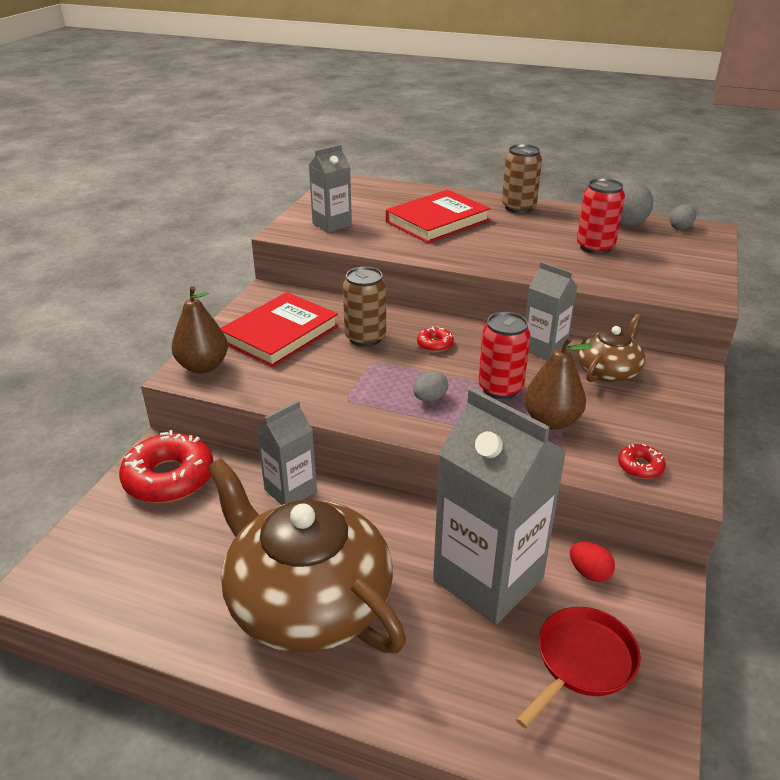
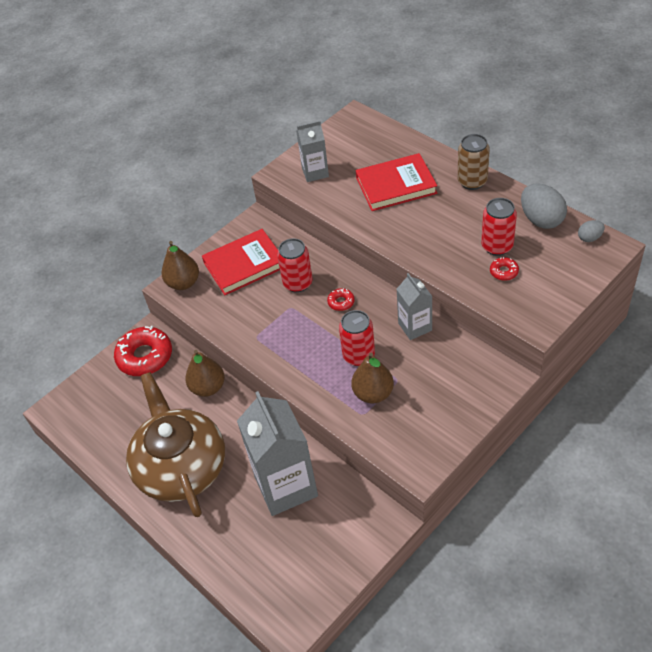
camera: 30 degrees right, 15 degrees up
(290, 490) = (208, 387): grey carton -> brown pear
(365, 338) = (298, 283): brown can -> red can
(430, 398) = (307, 351): grey egg -> none
(581, 662) = (303, 554): red pan -> none
(589, 573) = (347, 502): red egg -> none
(608, 371) = (445, 361): brown teapot -> none
(640, 467) = (403, 447): red donut -> red donut (504, 272)

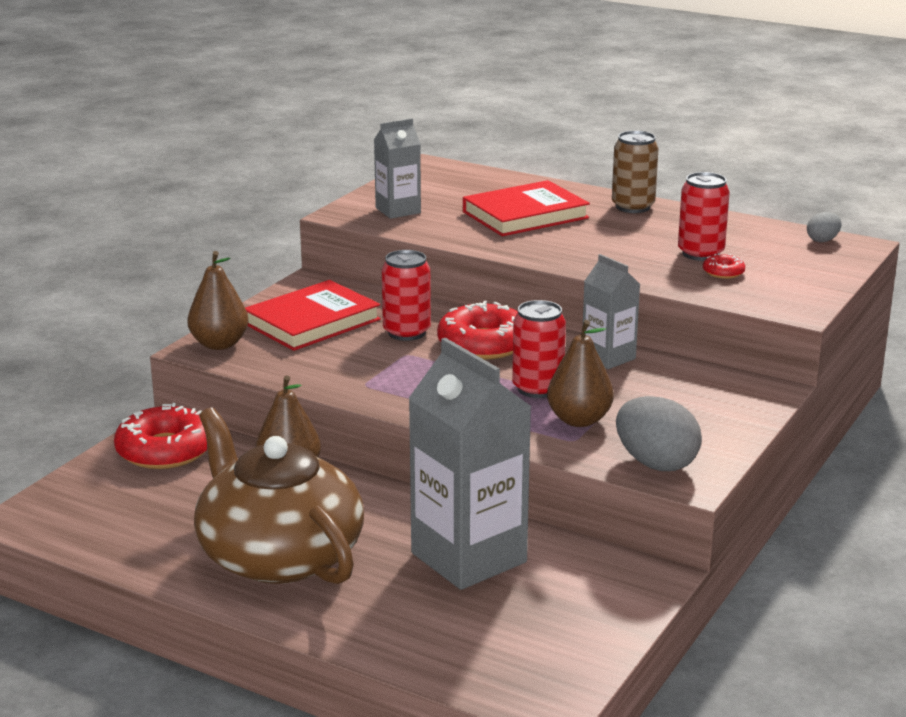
camera: 20 degrees left, 25 degrees down
(341, 302) = (483, 344): red donut -> red donut, size x2.19
(541, 220) = (748, 230): grey egg -> grey egg (656, 463)

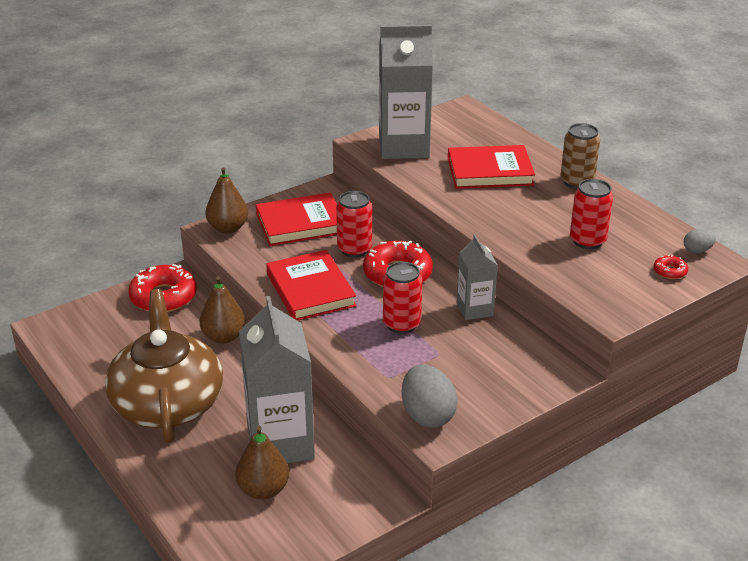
camera: 25 degrees right, 10 degrees up
(391, 381) = (310, 290): none -> red book
(398, 210) = (404, 147): grey carton -> grey carton, size x1.85
(579, 420) = (407, 360): brown pear -> brown pear (263, 489)
(723, 272) = (588, 264): red donut -> red donut (670, 271)

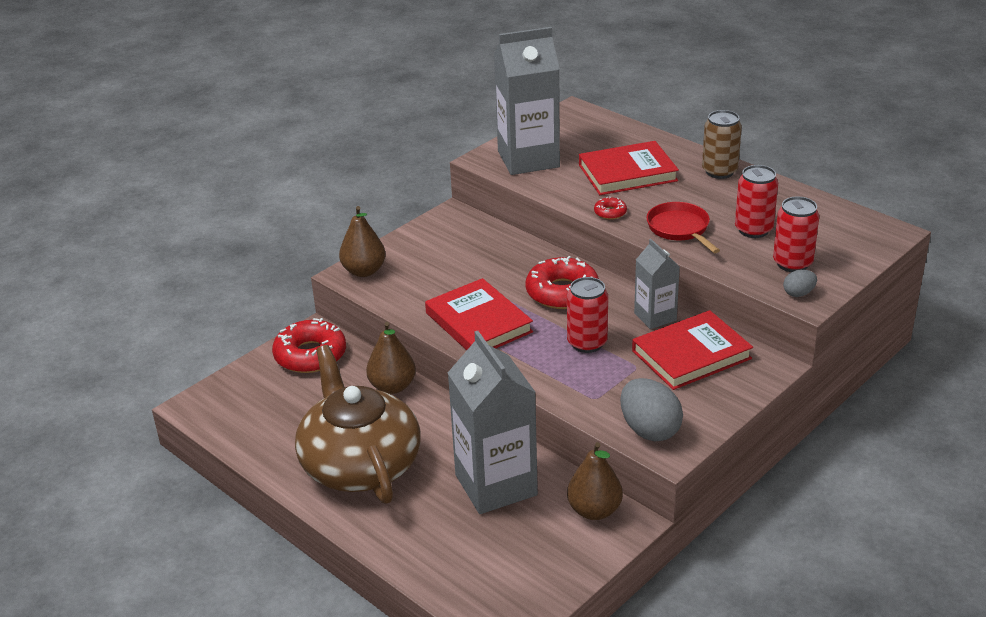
camera: 10 degrees left, 0 degrees up
(263, 489) = (497, 535): brown pear -> brown pear (594, 510)
(301, 223) = (440, 255): red book -> red book (691, 355)
(354, 249) = (507, 274): red can -> red can (792, 263)
(517, 230) = (680, 229): none -> red pan
(670, 271) = (845, 248): red donut -> red donut (610, 212)
(697, 251) = (864, 224): grey egg -> grey egg (798, 293)

